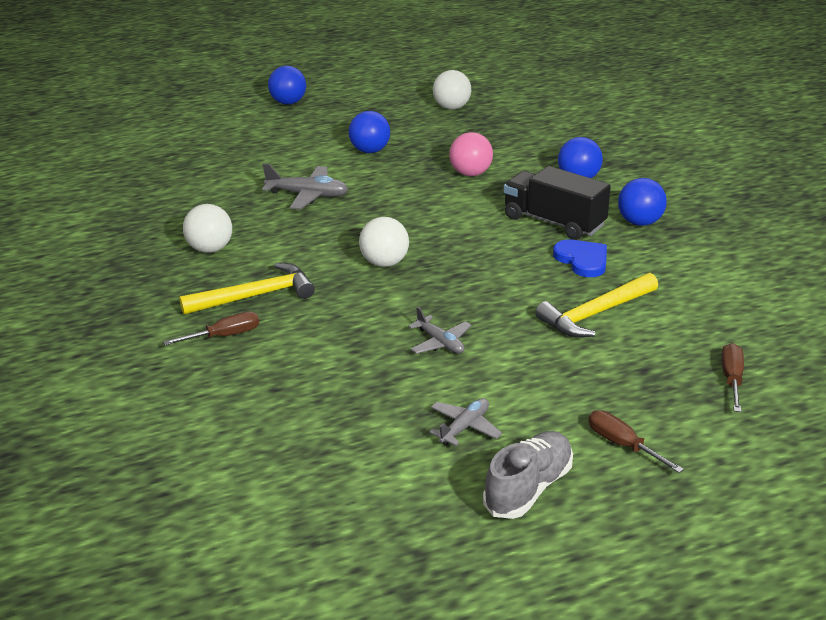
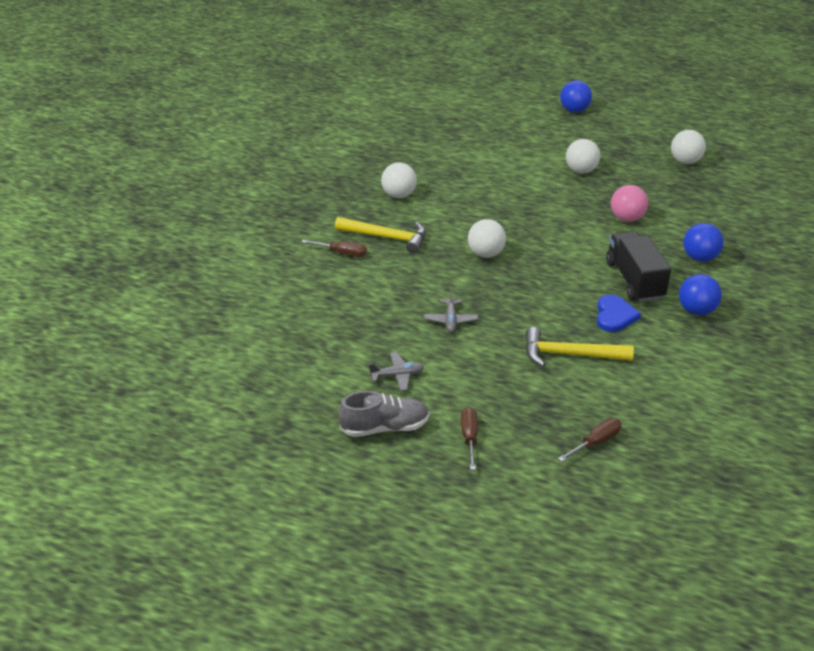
camera: 40 degrees right, 5 degrees up
(308, 195) = (499, 185): grey plane -> none
(370, 151) = (581, 171): blue ball -> white ball

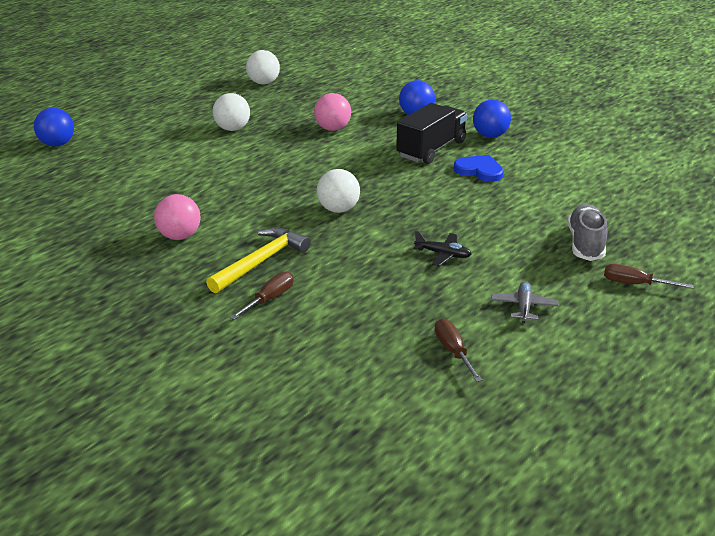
camera: 70 degrees left, 5 degrees down
(385, 427) = (608, 332): grey shoe -> grey shoe (585, 244)
(399, 195) = (179, 236): white ball -> pink ball
(450, 320) = (443, 254): grey plane -> black plane
(569, 354) = (526, 204): yellow hammer -> none
(574, 110) = (117, 105): blue ball -> blue ball (57, 144)
(595, 443) = (654, 222): brown screwdriver -> brown screwdriver (453, 351)
(634, 280) = (431, 149): black truck -> black truck turned 120 degrees clockwise

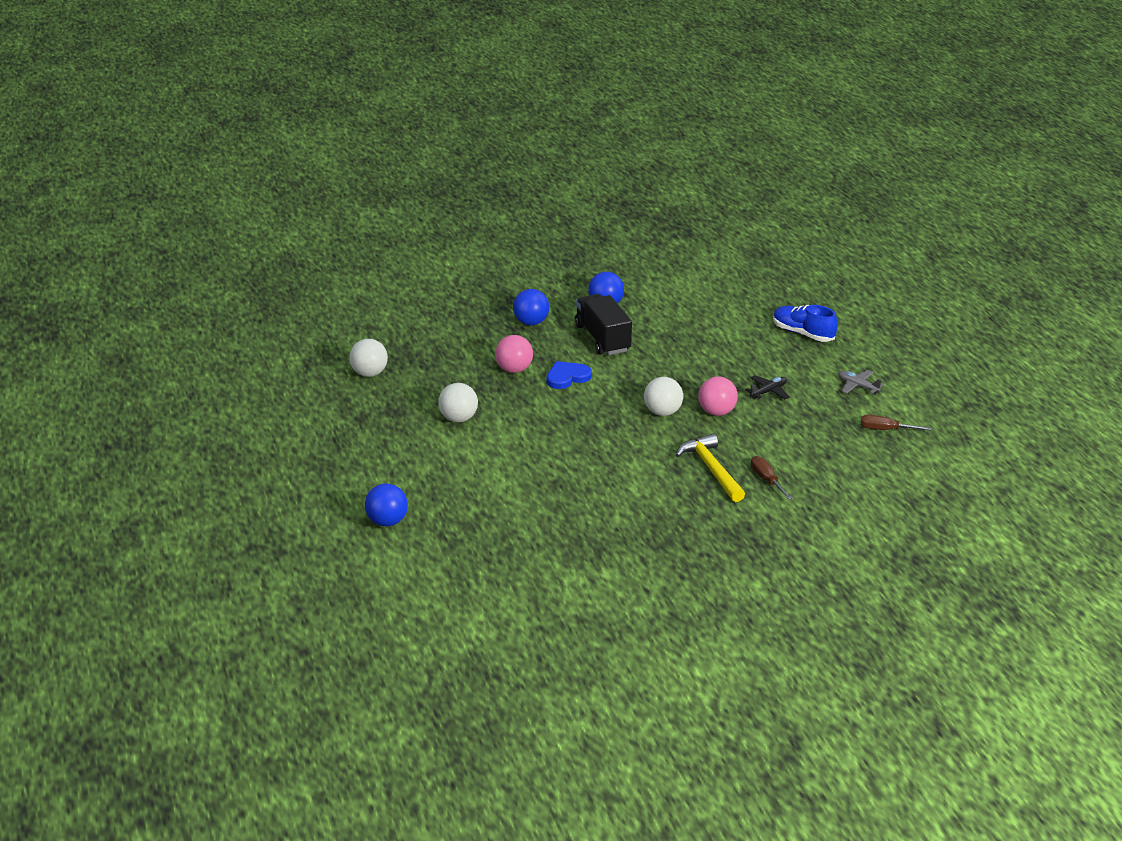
camera: 60 degrees left, 0 degrees up
(179, 236) = (638, 496): pink ball -> pink ball (716, 412)
(479, 170) = (660, 332): blue heart -> blue heart (567, 377)
(585, 244) = (803, 333): grey shoe -> blue shoe
(635, 284) = (865, 337): brown screwdriver -> none

